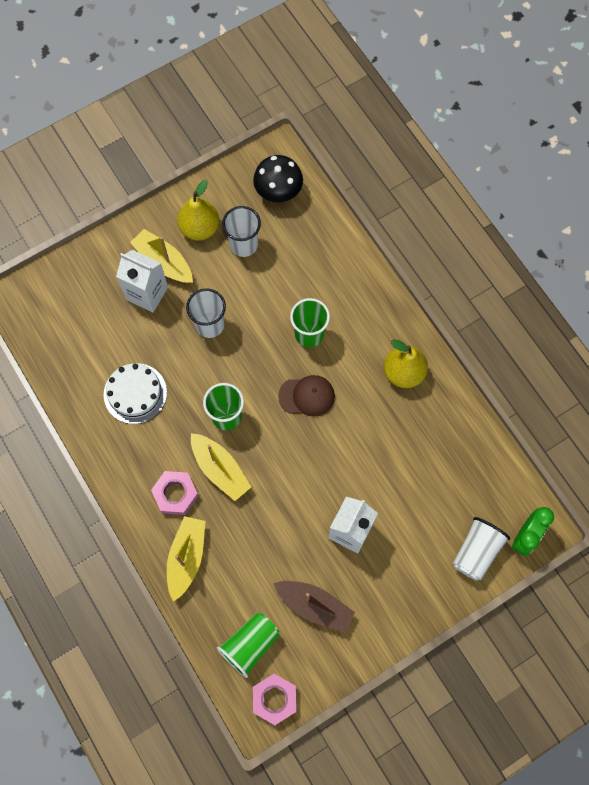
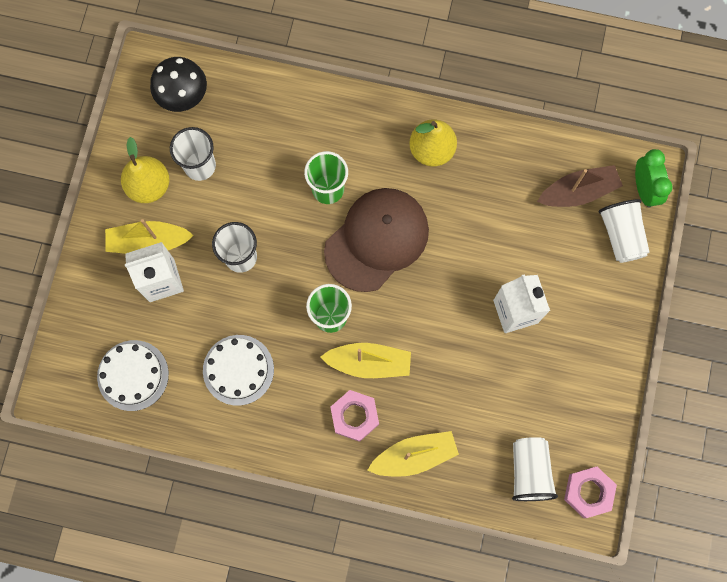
camera: 45 degrees left, 5 degrees up
(70, 334) = (133, 375): none -> white cake
(186, 557) = (414, 456): yellow boat -> yellow boat turned 105 degrees clockwise
(250, 644) = (529, 471): green cup -> white cup
(307, 396) = (377, 240): brown cap -> brown cap, size x1.85
(314, 606) = (547, 394): brown boat -> brown boat (578, 192)

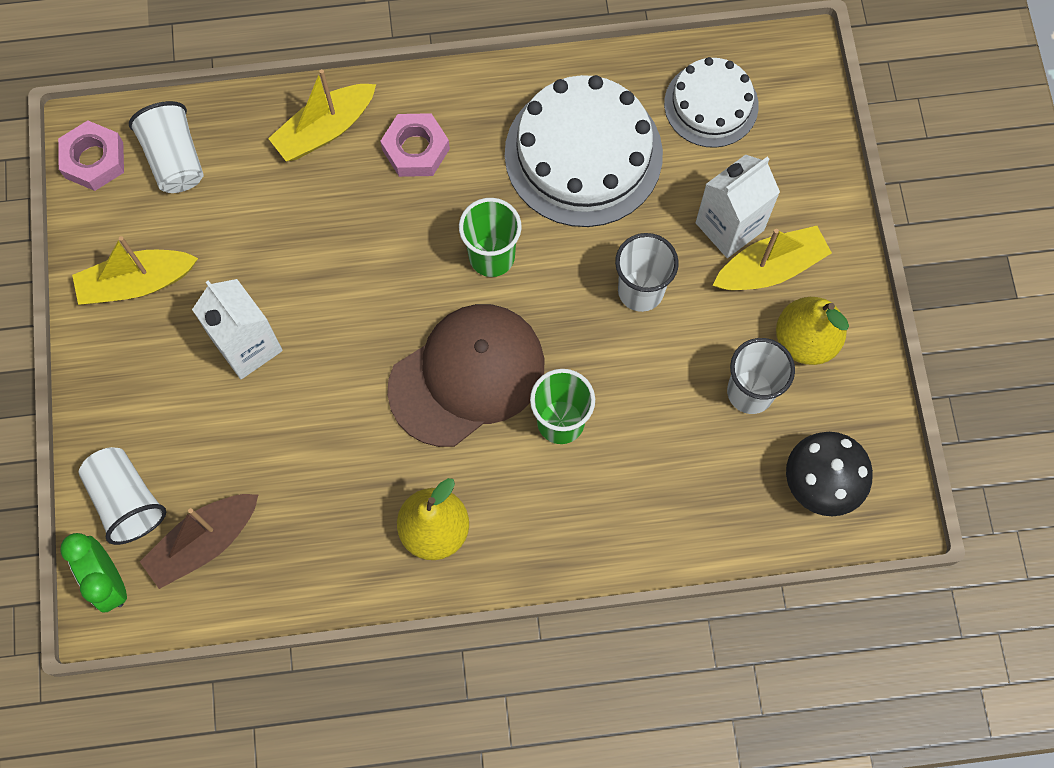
camera: 160 degrees right, 5 degrees down
(238, 370) = (583, 154): white cake -> white cake, size x1.66
(369, 362) = (420, 217): yellow boat -> yellow boat (137, 283)
(377, 240) = (467, 376): brown cap -> brown cap turned 150 degrees counterclockwise

